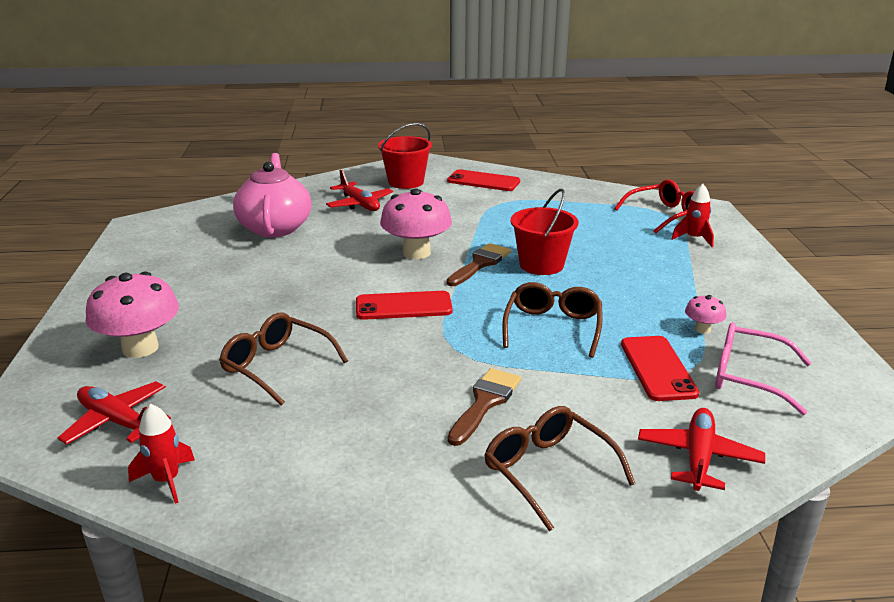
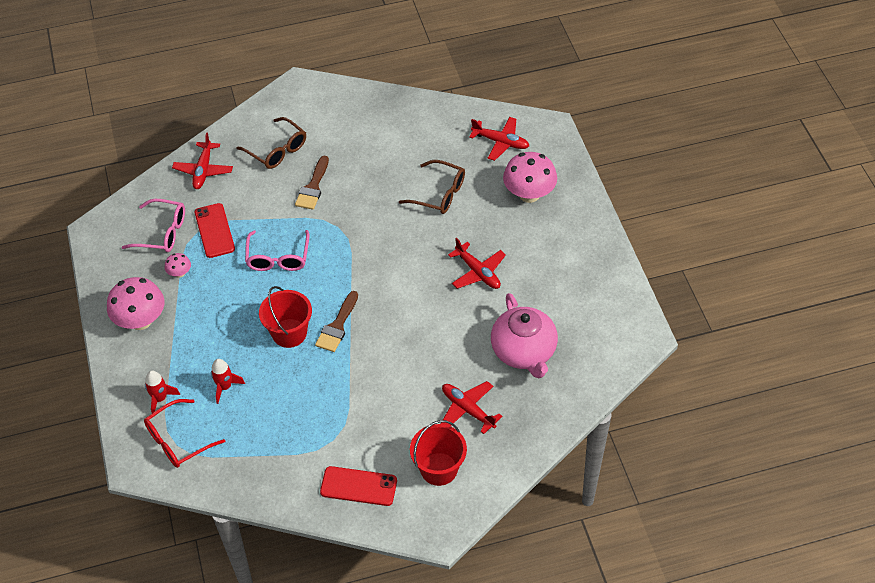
camera: 170 degrees right, 25 degrees up
(166, 480) = (453, 116): red rocket -> red rocket (225, 387)
(280, 284) = (478, 272): none -> red plane
(403, 306) = (381, 262): red phone -> none
(416, 253) = (391, 333): pink mushroom -> pink mushroom (141, 320)
(553, 327) = (278, 258): brown glasses -> pink glasses

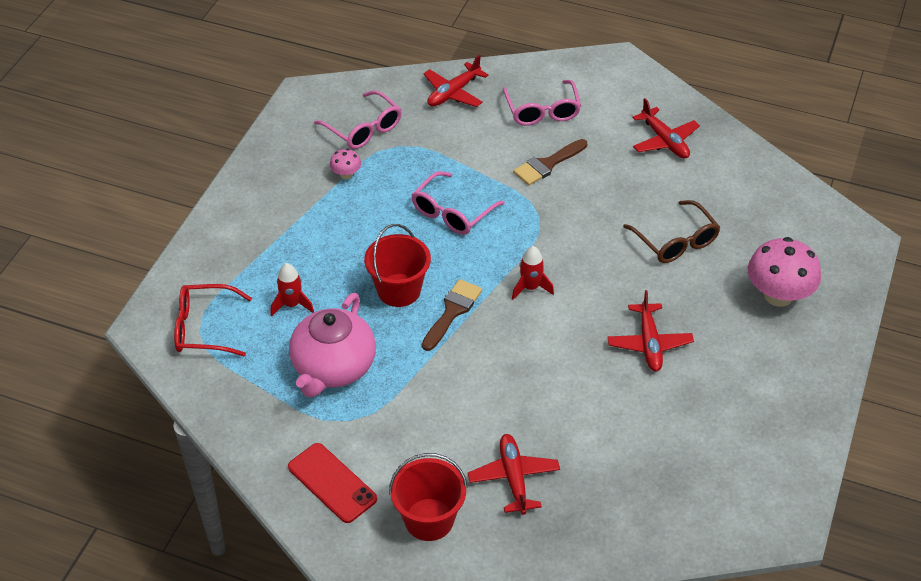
camera: 35 degrees right, 5 degrees down
(141, 320) = (272, 197): pink mushroom -> none
(160, 399) = (223, 279): red rocket -> red rocket (530, 287)
(214, 231) = (414, 153): red phone -> none
(277, 150) = (542, 111): brown glasses -> pink glasses
(337, 326) = (452, 311): brown brush -> brown brush turned 150 degrees clockwise
(500, 142) = (791, 225): red plane -> red plane (664, 141)
(524, 352) = (629, 456): pink teapot -> pink teapot (333, 368)

